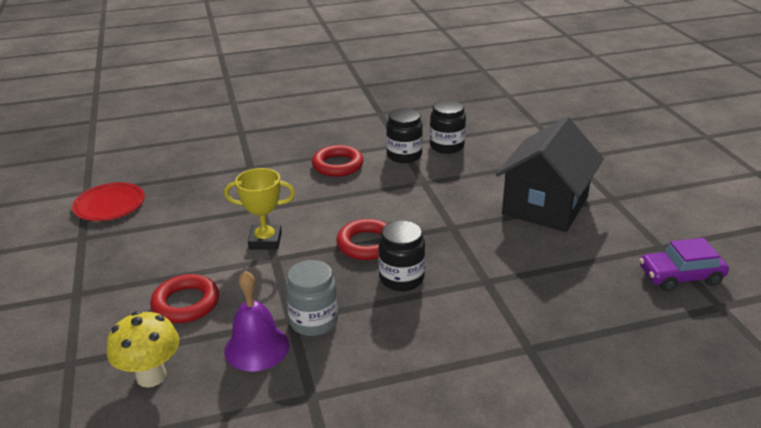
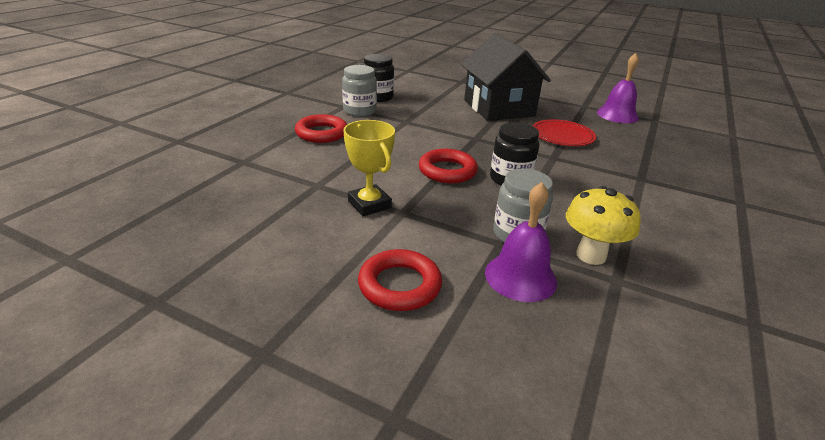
camera: 50 degrees left, 0 degrees up
(109, 204) = (131, 255): red plate -> red plate (562, 136)
(151, 376) = (494, 360): yellow mushroom -> yellow mushroom (591, 255)
(265, 241) = (369, 204): yellow trophy -> yellow trophy turned 75 degrees counterclockwise
(404, 155) = (359, 111): black jar -> grey jar
(680, 276) = (617, 115): purple car -> purple bell

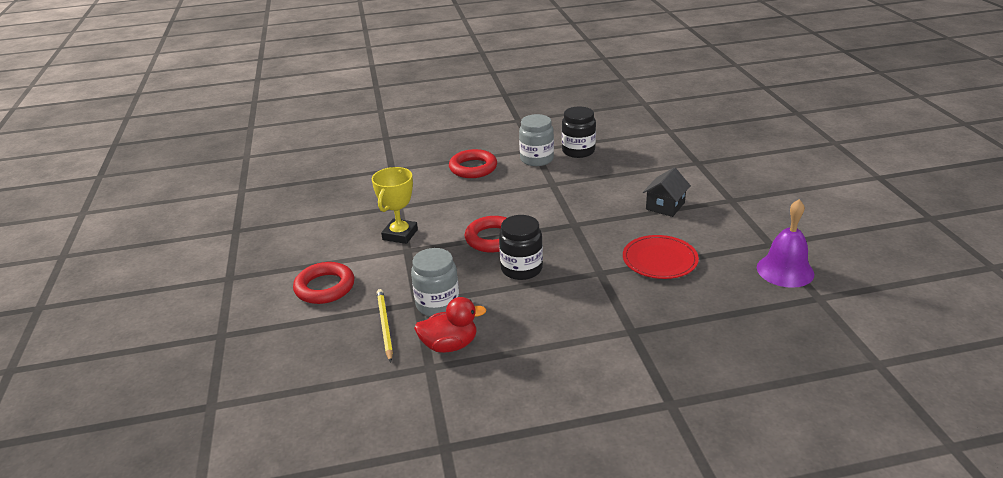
camera: 55 degrees right, 0 degrees up
(498, 108) = (665, 206): black house -> black house, size x0.46
(520, 277) = (384, 325): purple bell -> yellow pencil
(591, 255) = (450, 345): yellow mushroom -> red duck

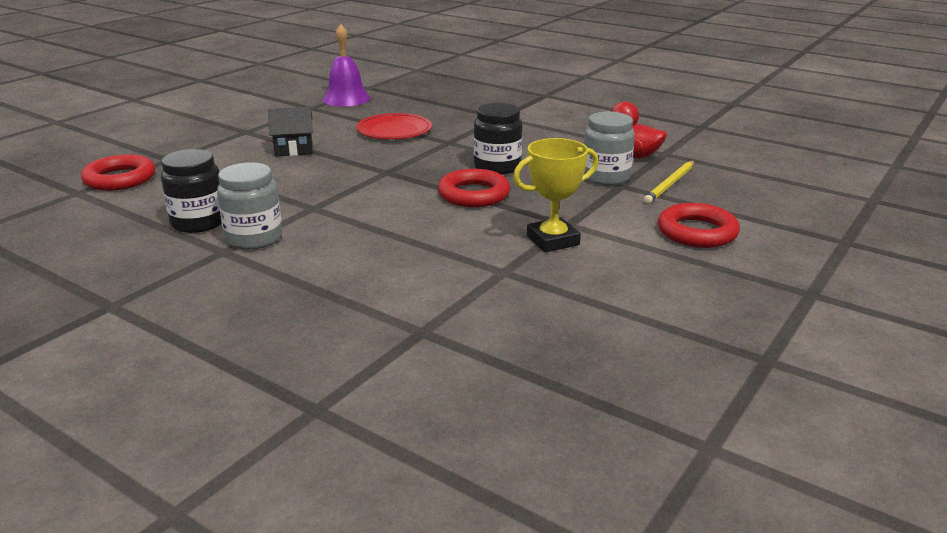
camera: 135 degrees left, 5 degrees down
(473, 168) = (333, 269): red ring -> red ring (120, 179)

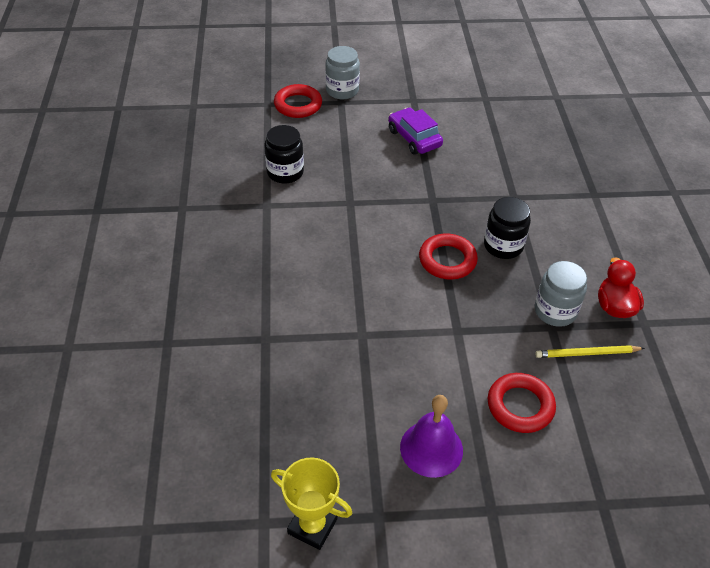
camera: 50 degrees right, 20 degrees up
(254, 238) = (291, 206): grey jar -> grey jar (342, 91)
(294, 149) = (414, 138): black house -> purple car
(346, 98) = (522, 101): purple bell -> purple bell (431, 448)
(394, 130) = (499, 159): red plate -> none
(553, 240) = (425, 335): yellow trophy -> yellow trophy (312, 526)

